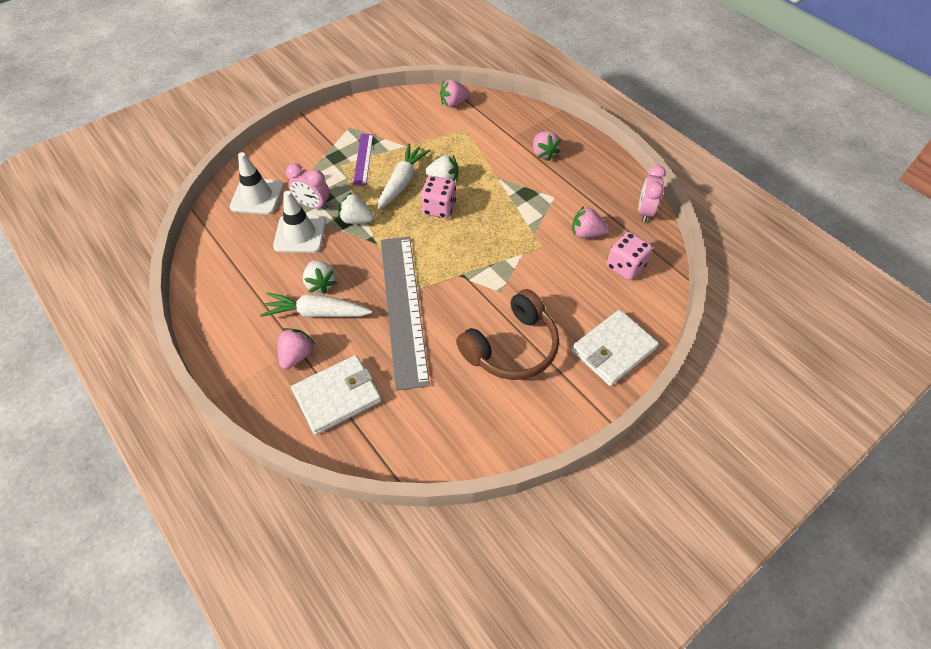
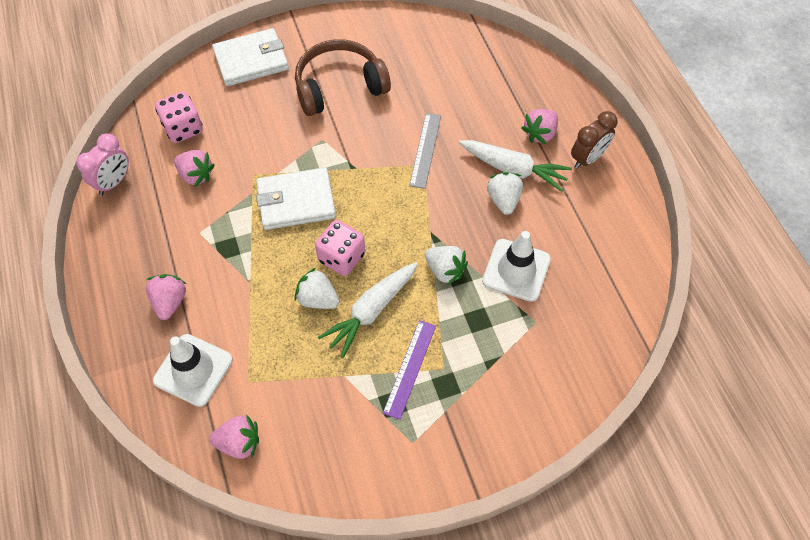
camera: 160 degrees left, 5 degrees up
(247, 343) = (587, 158): none -> brown clock
(257, 196) = (563, 345): white traffic cone -> white traffic cone (193, 370)
(313, 205) = (493, 309): pink clock -> none
(337, 396) = (509, 90): white wallet -> white wallet (296, 201)
(403, 308) = (425, 150): grey ruler -> grey ruler, size x0.48

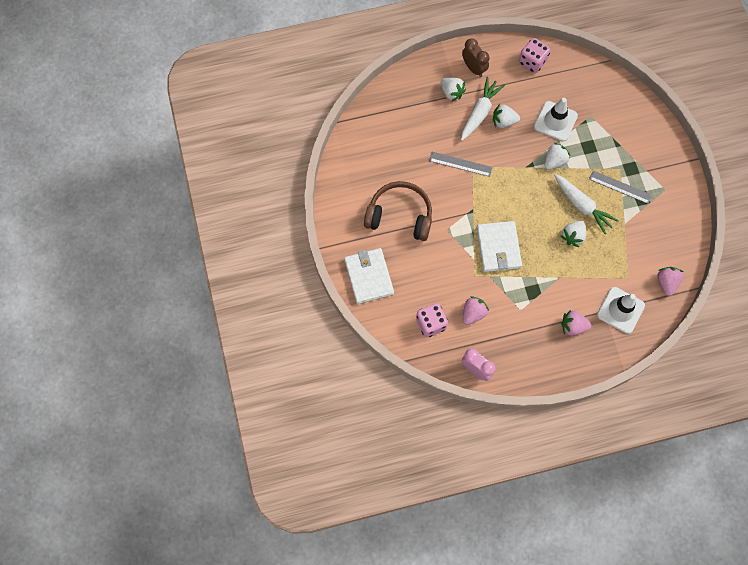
camera: 85 degrees left, 10 degrees up
(339, 87) = (400, 216): brown headphones -> brown headphones turned 120 degrees clockwise
(341, 257) = (543, 221): pink dice -> pink dice (532, 62)
(409, 368) = (620, 187): purple ruler -> grey ruler
(540, 134) = (451, 93): pink strawberry -> white strawberry

